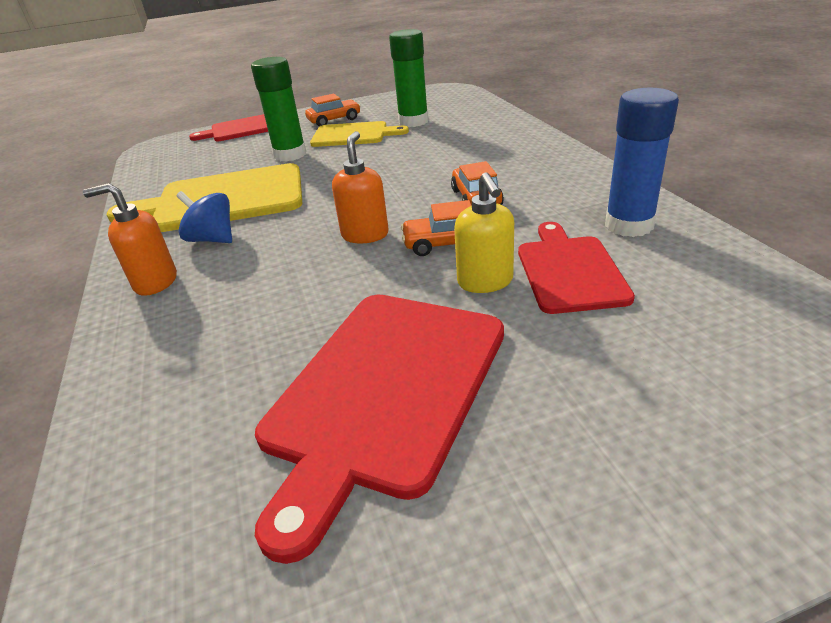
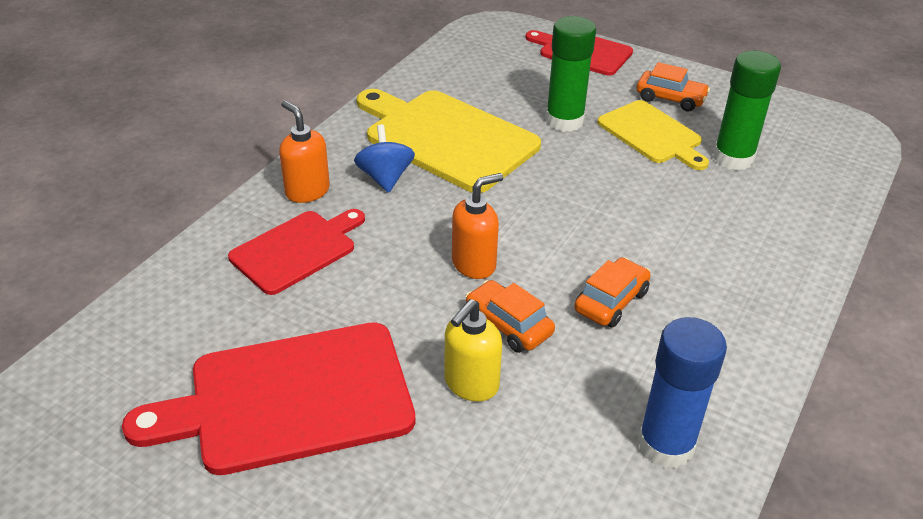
camera: 45 degrees right, 5 degrees up
(569, 270) = (539, 434): red cutting board -> red cutting board (297, 250)

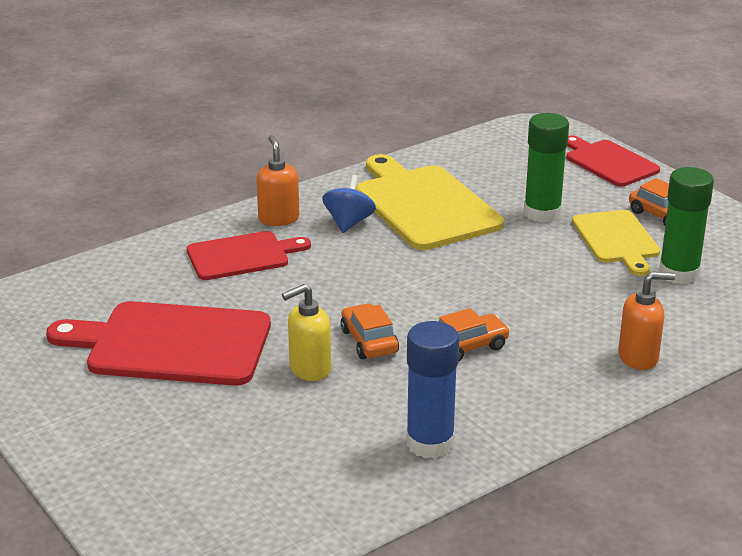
camera: 25 degrees right, 10 degrees down
(474, 264) = (374, 296): orange soap dispenser -> orange soap dispenser (638, 358)

